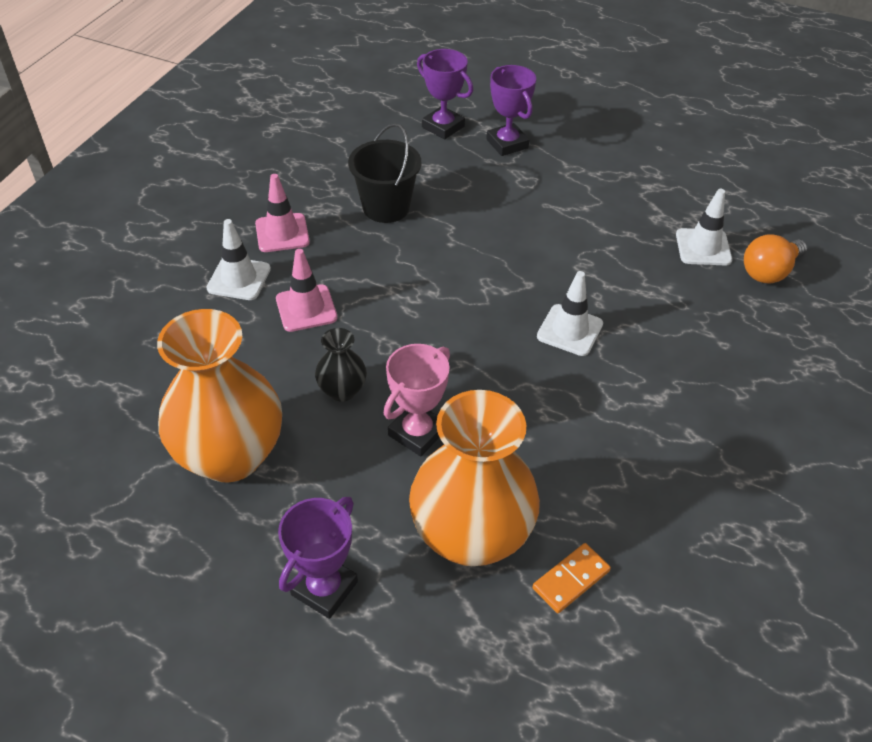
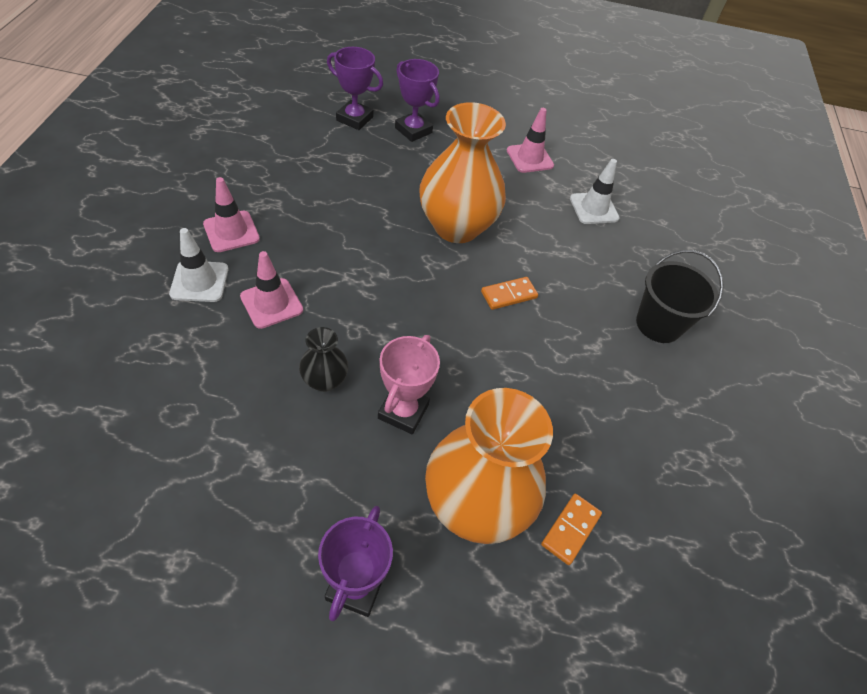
camera: 20 degrees left, 5 degrees up
(230, 455) = (232, 464): orange vase -> orange vase (456, 227)
(386, 207) = (322, 198): black bucket -> black bucket (658, 324)
(570, 330) = (509, 295): white traffic cone -> orange domino
(639, 184) = (529, 158): none -> pink traffic cone
(769, 272) = (648, 224): orange light bulb -> none

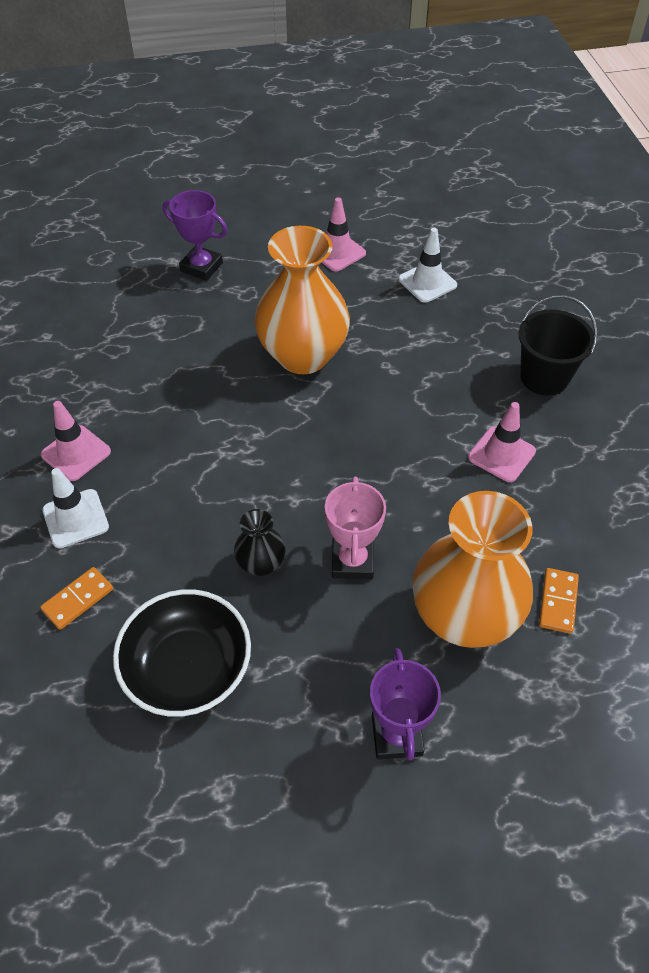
camera: 15 degrees left, 0 degrees up
(212, 441) = (187, 668): none -> black bowl
(271, 303) = (163, 510): pink traffic cone -> pink traffic cone (501, 454)
(354, 119) = (132, 277): purple trophy -> none
(509, 295) = (391, 405): orange domino -> orange domino (78, 599)

